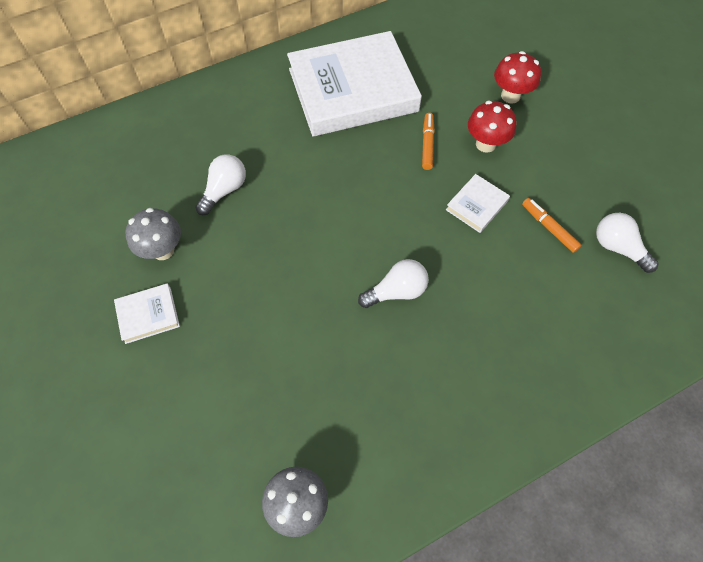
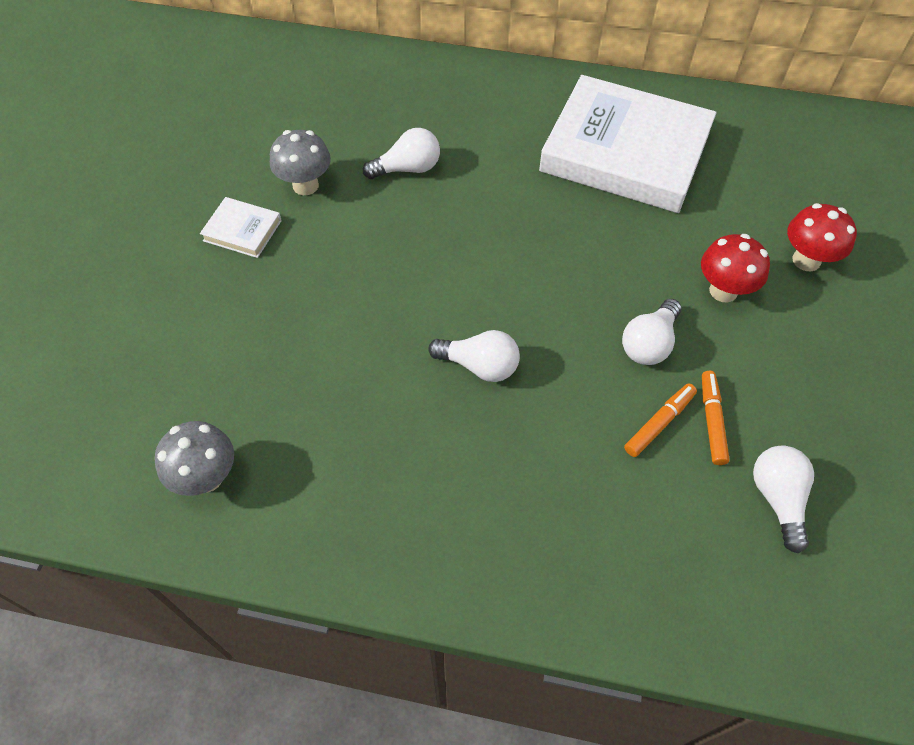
camera: 40 degrees right, 5 degrees down
(427, 144) = (654, 250): orange marker -> orange marker (659, 423)
(476, 205) = (649, 343): white book -> white light bulb

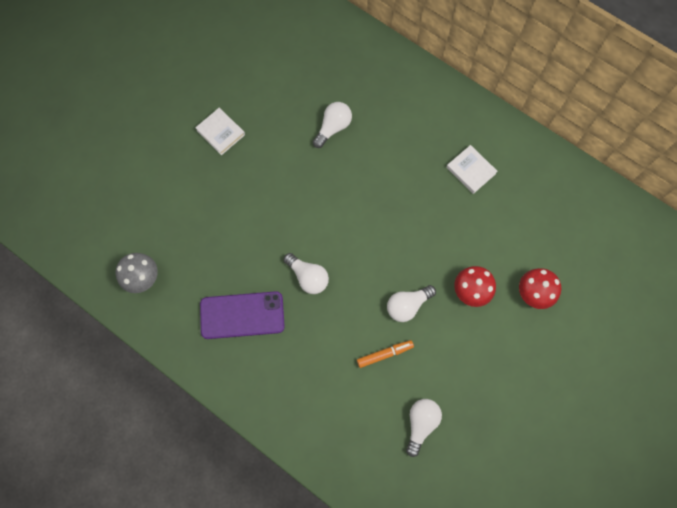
camera: 25 degrees right, 15 degrees up
(305, 185) = (269, 115): grey mushroom -> none
(404, 462) = (242, 315): none -> purple phone
(407, 169) = (333, 128): white light bulb -> white light bulb turned 60 degrees counterclockwise
(625, 152) = (471, 170): white book -> white book, size x0.41
(712, 421) = (413, 366): orange marker -> none

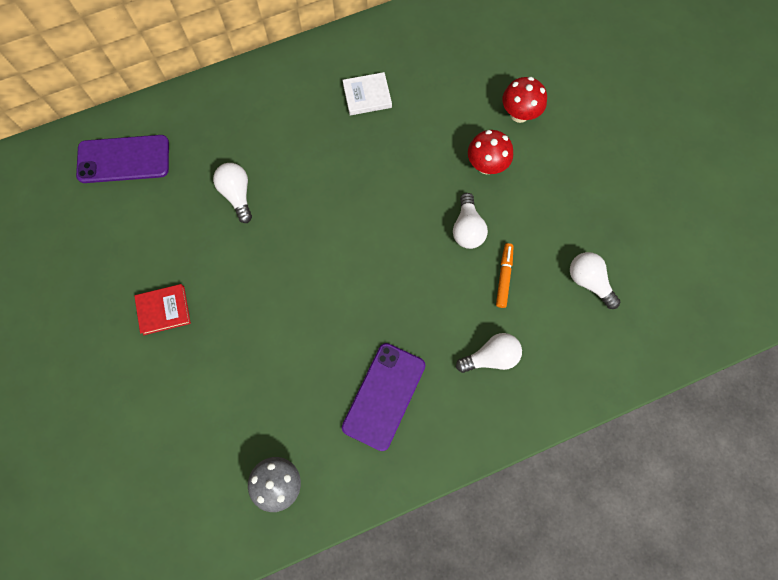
camera: 60 degrees left, 0 degrees up
(221, 132) = (164, 310): white book -> red book
(308, 277) = (382, 307): white light bulb -> white light bulb (491, 357)
(313, 39) = (123, 159): none -> purple phone

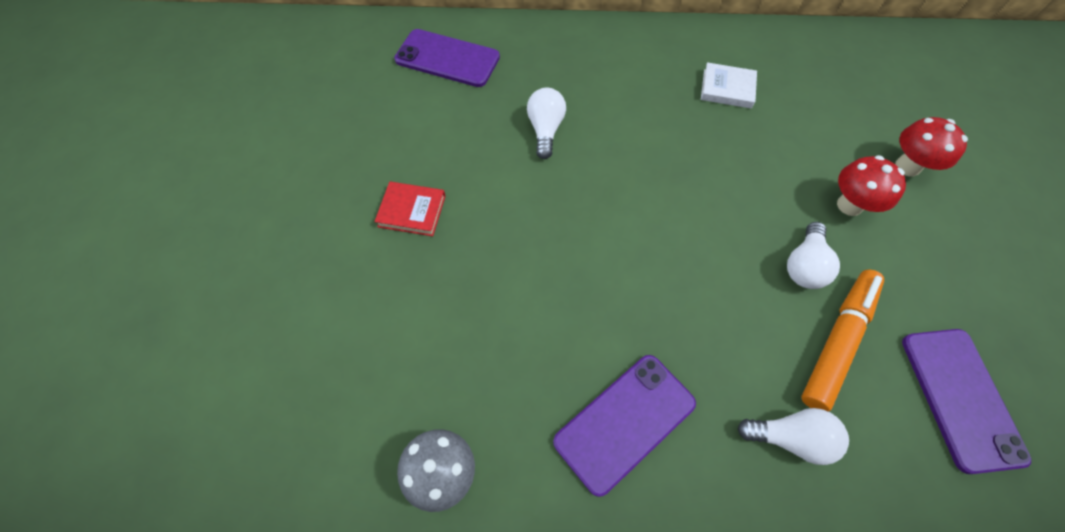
camera: 25 degrees right, 10 degrees down
(504, 277) = (837, 341): orange marker -> orange marker, size x1.77
(589, 281) = (961, 398): white light bulb -> purple phone

